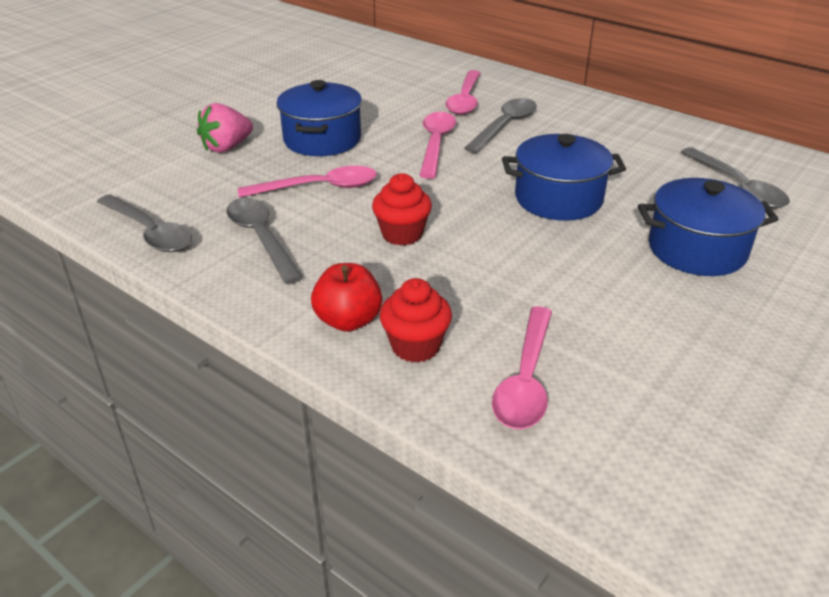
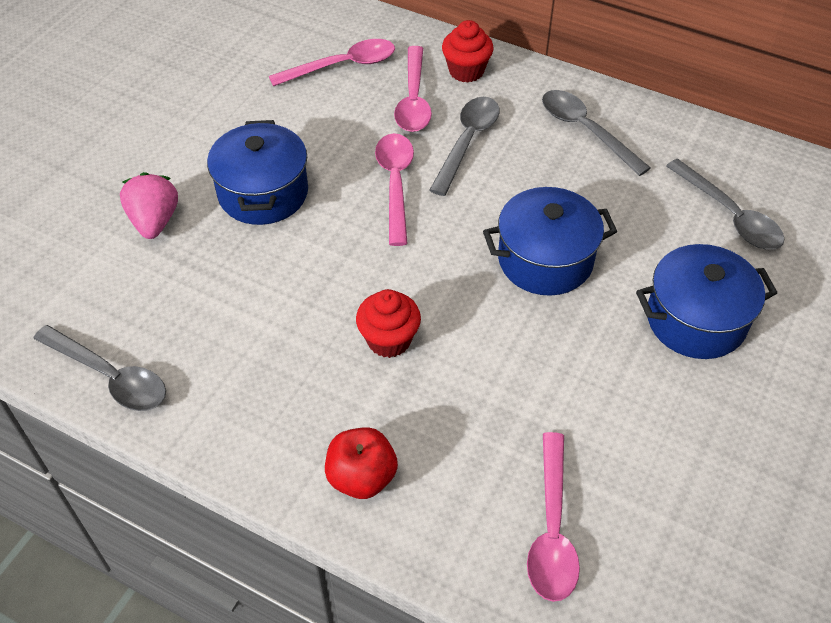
camera: 10 degrees left, 15 degrees up
(227, 147) = (154, 221): pink strawberry -> pink strawberry turned 135 degrees clockwise
(261, 238) = (237, 367): grey spoon -> grey spoon (585, 130)
(319, 188) = (281, 277): pink spoon -> pink spoon (343, 66)
(415, 346) = (437, 502): red cupcake -> red cupcake (466, 71)

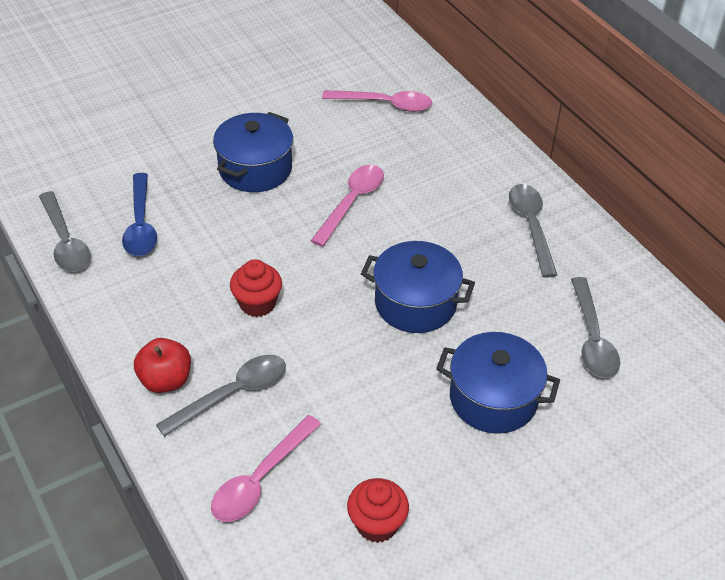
camera: 30 degrees right, 5 degrees down
(154, 221) = (170, 156): pink strawberry -> none
(185, 314) = (140, 225): none -> blue spoon
(413, 100) = (416, 149): pink spoon -> none
(466, 71) = (475, 145): red cupcake -> red cupcake (377, 524)
(467, 142) = (431, 196): grey spoon -> grey spoon (233, 393)

